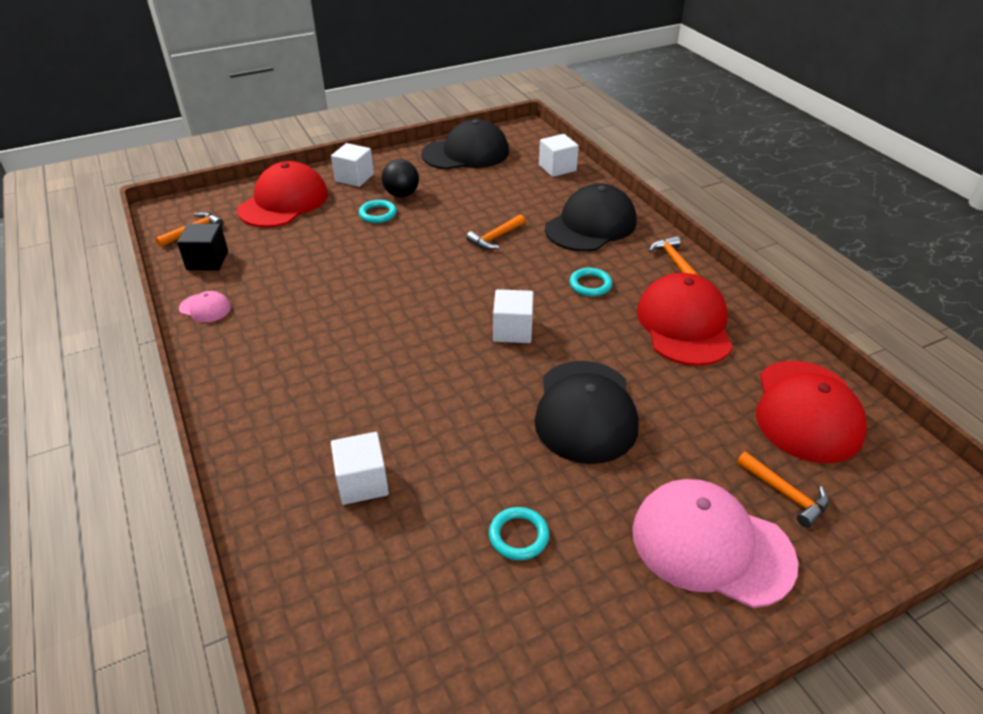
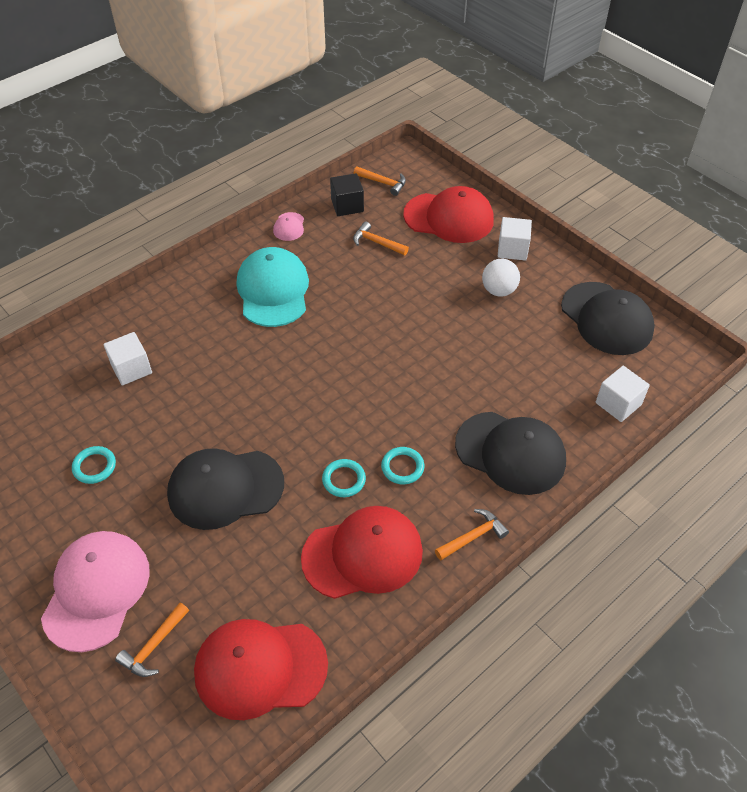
camera: 75 degrees right, 10 degrees up
(304, 335) = (273, 290): none -> turquoise cap
(378, 214) = (457, 283): turquoise ring -> turquoise ring (344, 480)
(401, 194) = (499, 290): black ball -> white ball
(495, 238) = (453, 378): orange hammer -> orange hammer (377, 242)
(512, 330) = (315, 419): white cube -> none

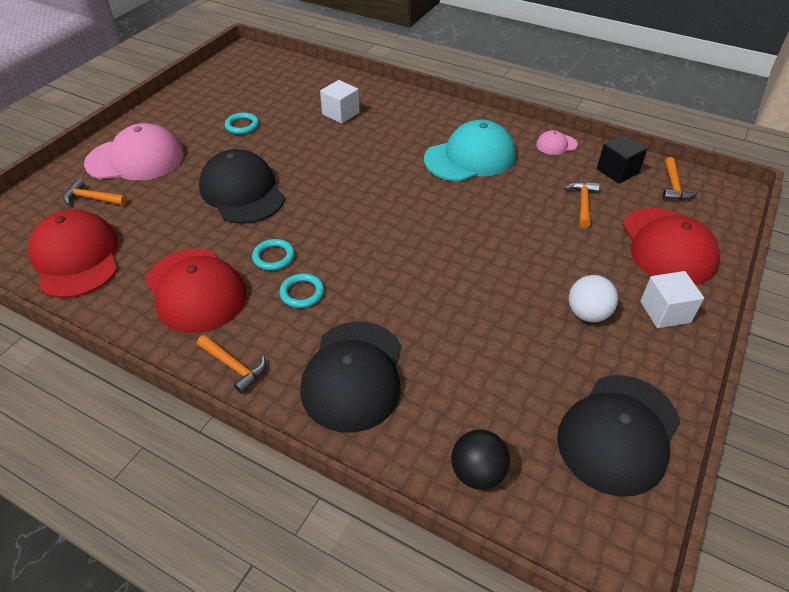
camera: 70 degrees right, 5 degrees down
(618, 404) = (477, 472): white cube -> black ball

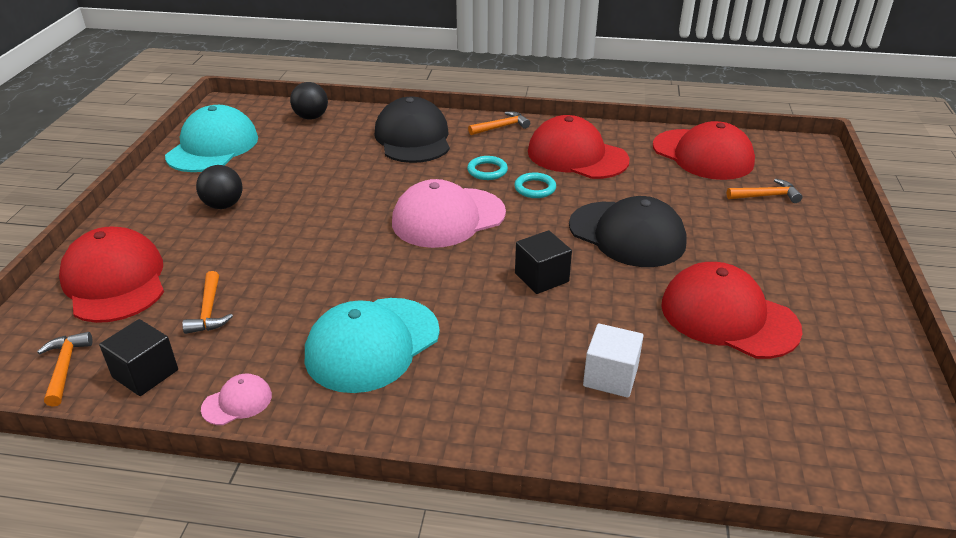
camera: 160 degrees right, 10 degrees down
(136, 159) = (789, 241): pink cap -> pink cap (448, 218)
(234, 366) = (501, 127): orange hammer -> orange hammer turned 135 degrees clockwise
(242, 126) = (728, 316): turquoise ring -> red cap
(334, 174) = (541, 277): none -> black cube
(587, 314) = (223, 205): white ball -> black ball
(618, 433) = (213, 147): black cap -> turquoise cap
(665, 312) = (146, 221): white cube -> none

